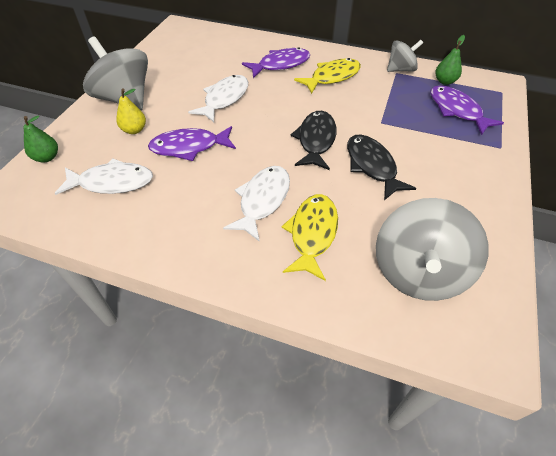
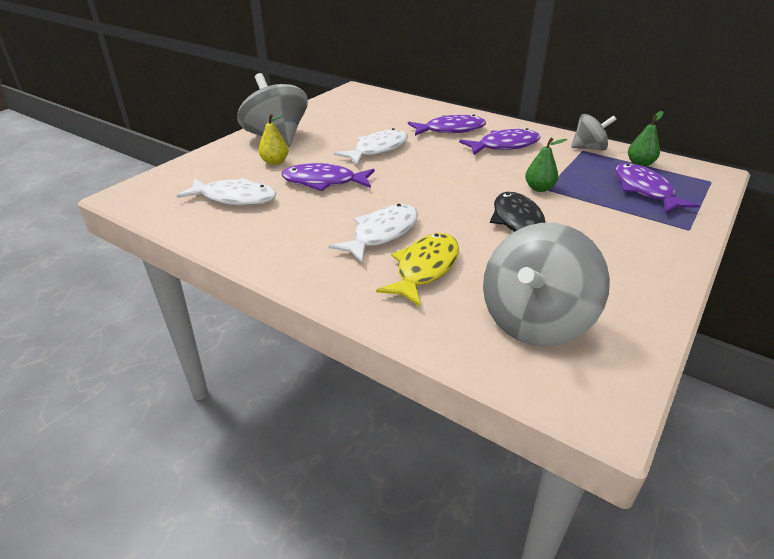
camera: 15 degrees right, 15 degrees down
(47, 157) = (182, 171): green pear -> green pear (539, 188)
(316, 140) = (463, 194): black fish -> none
(332, 77) = (504, 146): yellow fish -> purple fish

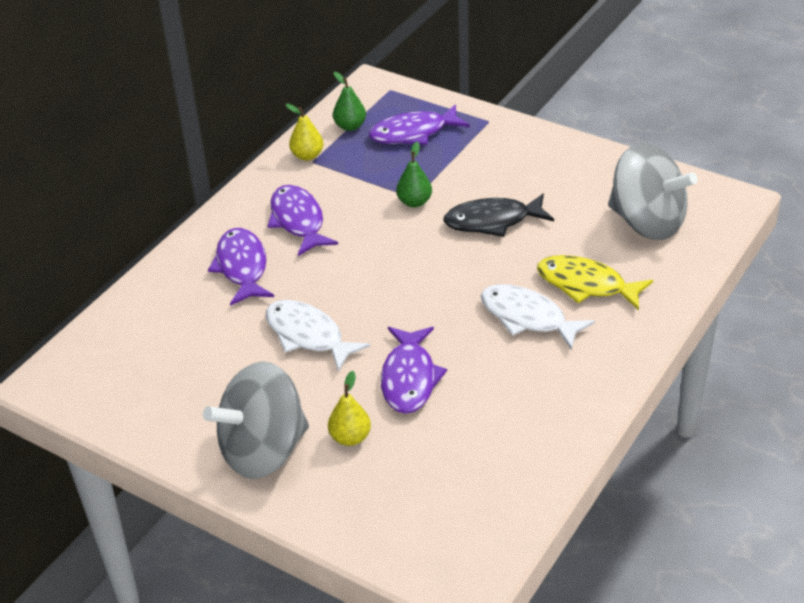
camera: 90 degrees left, 5 degrees up
(234, 198) = (460, 458): white fish -> none
(589, 148) = (307, 156): grey spinning top -> yellow pear

